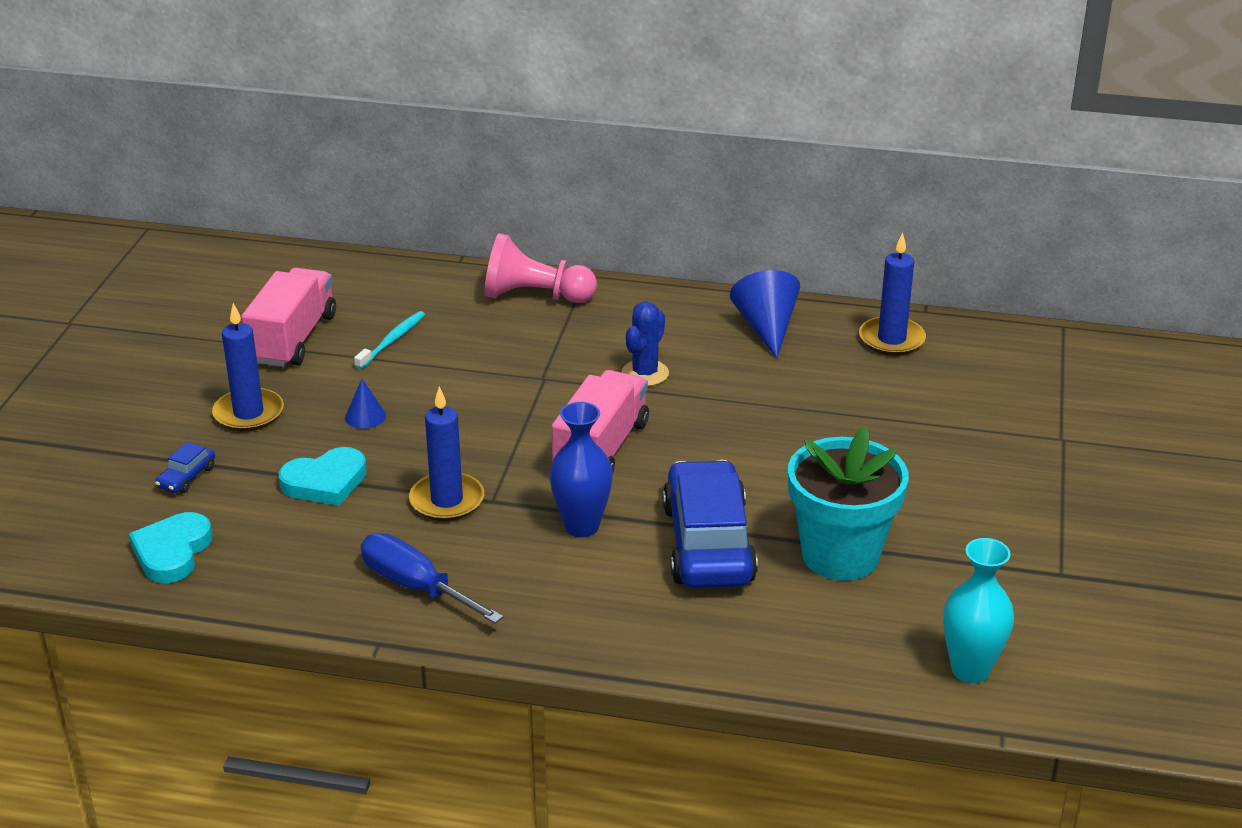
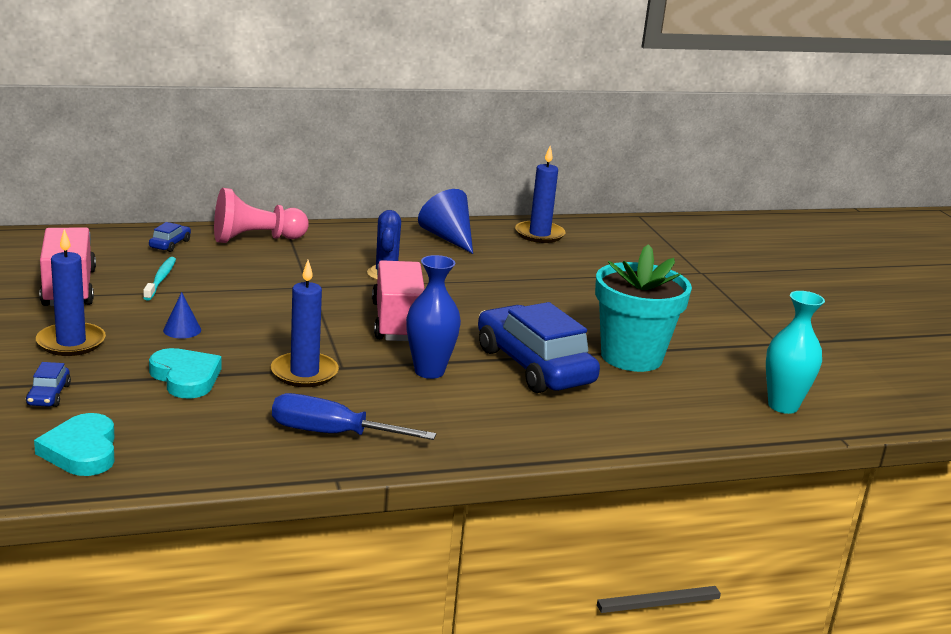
camera: 30 degrees left, 10 degrees down
(325, 482) = (186, 378): turquoise heart -> turquoise heart turned 75 degrees counterclockwise
(436, 290) = (170, 244): none -> blue car

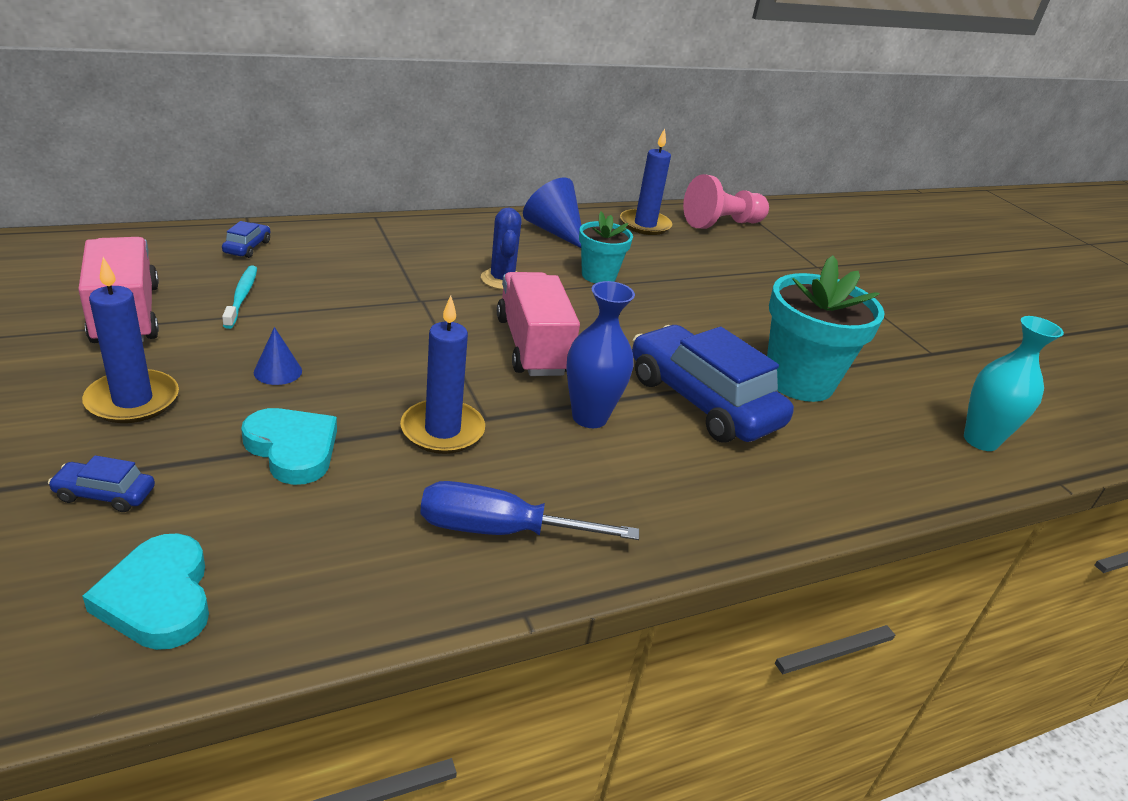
camera: 10 degrees left, 10 degrees up
(49, 395) = (105, 494): blue car -> blue car turned 105 degrees clockwise
(255, 239) = (346, 238): pink pawn -> pink pawn (722, 224)
(477, 273) = (598, 276): none -> turquoise flower pot

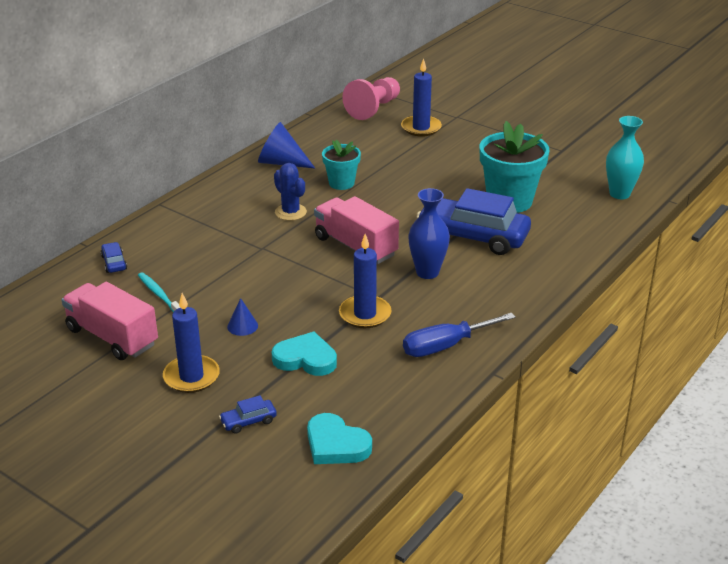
camera: 25 degrees left, 0 degrees up
(645, 225) = (329, 131): blue candle -> blue candle (421, 128)

